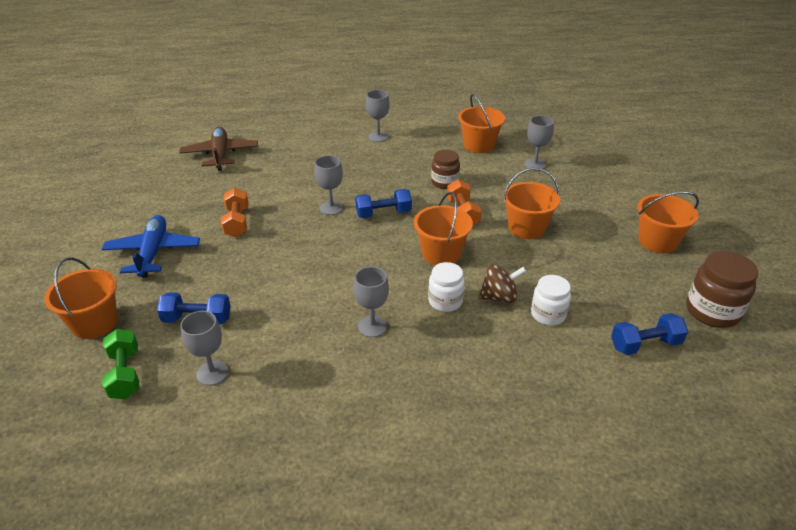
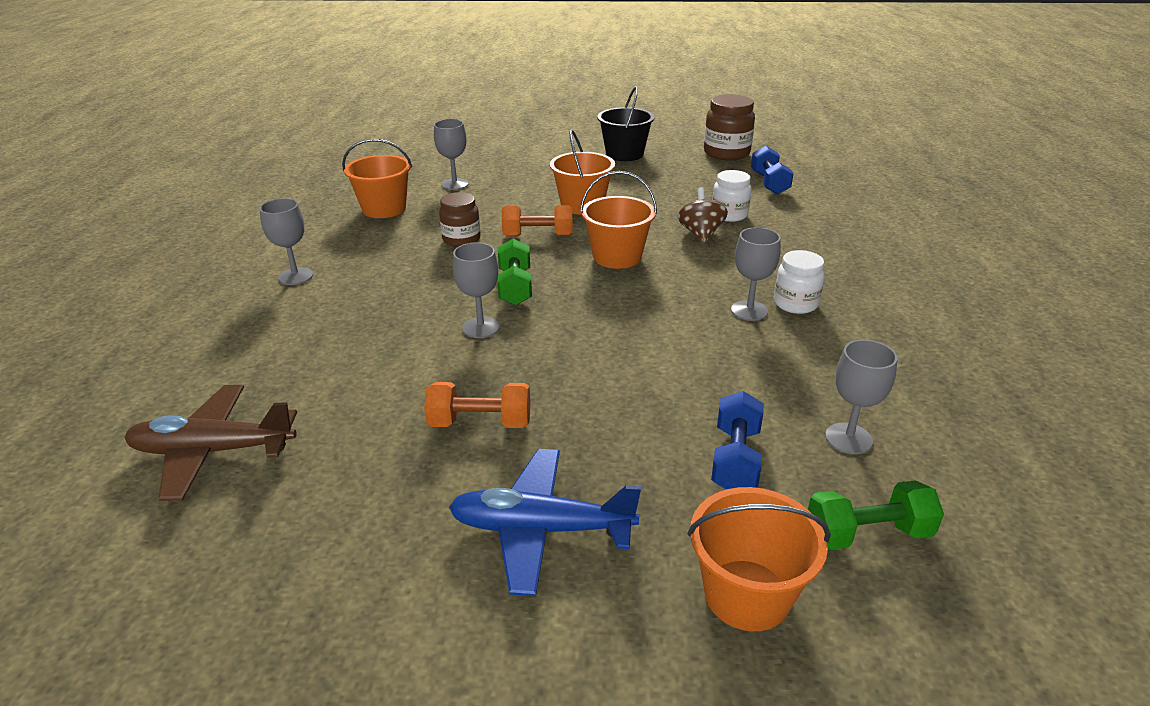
camera: 80 degrees left, 5 degrees down
(383, 213) = (515, 287): blue dumbbell -> green dumbbell
(445, 301) = (706, 263): white jar -> white jar (795, 304)
(657, 241) = (624, 154): orange bucket -> black bucket

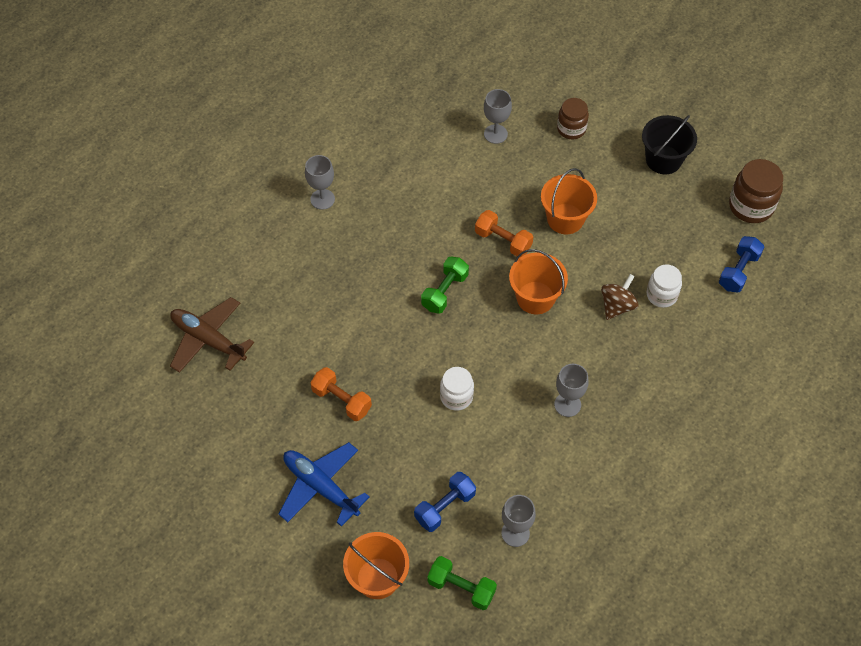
camera: 35 degrees right, 25 degrees up
(384, 209) = (424, 142): orange bucket -> none
(461, 239) = (449, 215): brown jar -> brown jar (571, 129)
(481, 327) = (396, 320): grey goblet -> none
(795, 304) = (603, 416): white jar -> white jar (456, 397)

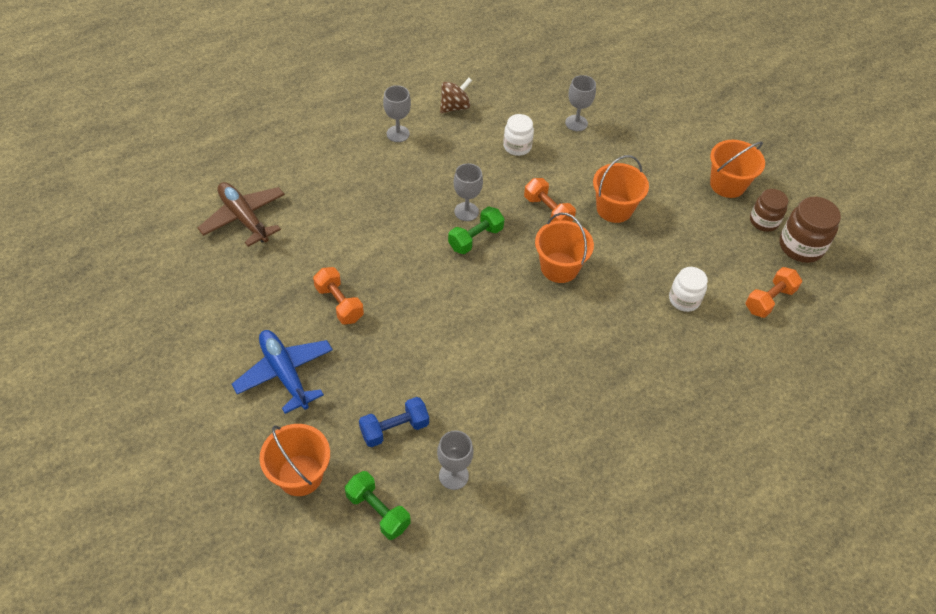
camera: 15 degrees right, 5 degrees down
(456, 397) = (448, 332): white jar -> white jar (517, 146)
(567, 404) = (553, 371): grey goblet -> grey goblet (466, 211)
(571, 129) = (648, 137): brown jar -> brown jar (764, 221)
(617, 306) = (636, 297): brown spinning top -> brown spinning top (455, 107)
(663, 160) = (727, 184): black bucket -> orange bucket
(738, 271) = (769, 300): blue dumbbell -> orange dumbbell

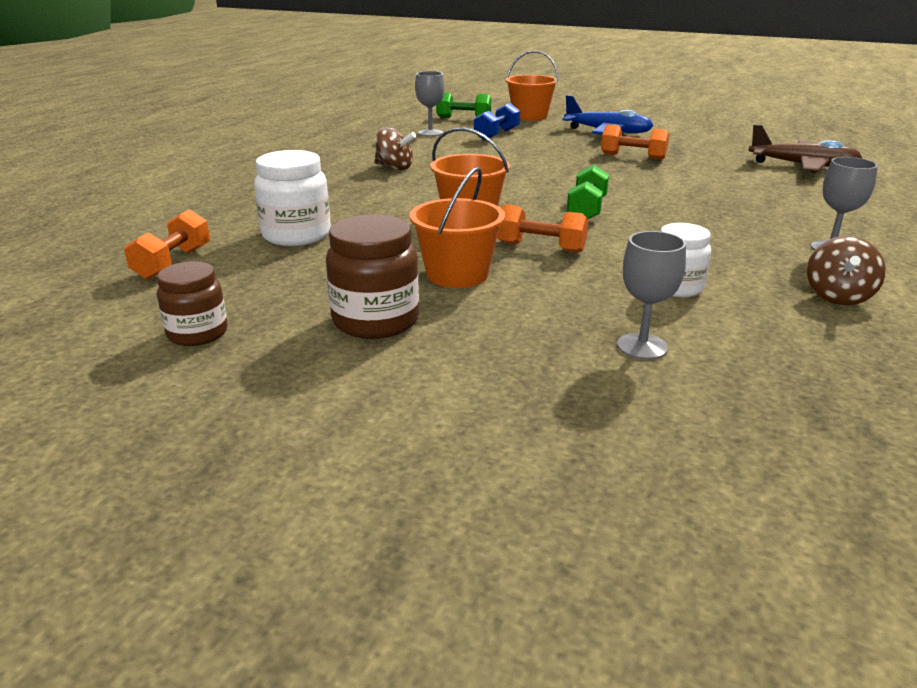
camera: 150 degrees right, 25 degrees down
(466, 211) = (629, 221): grey goblet -> none
(553, 389) = (394, 167): none -> brown spinning top
(684, 299) = (296, 235): white jar -> white jar, size x1.50
(727, 184) = (287, 359): orange bucket -> none
(801, 246) = (120, 325): brown jar -> brown jar (375, 321)

